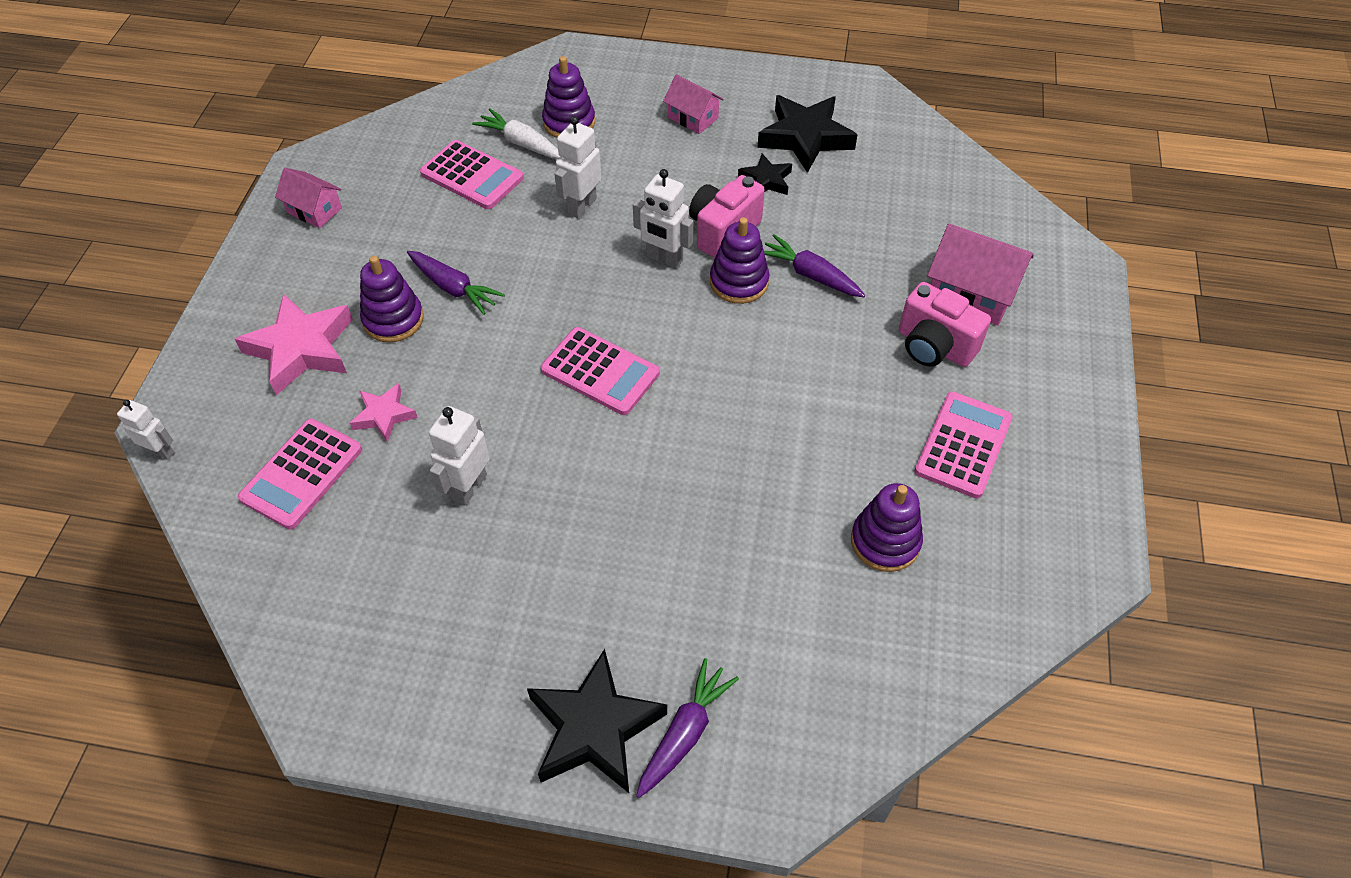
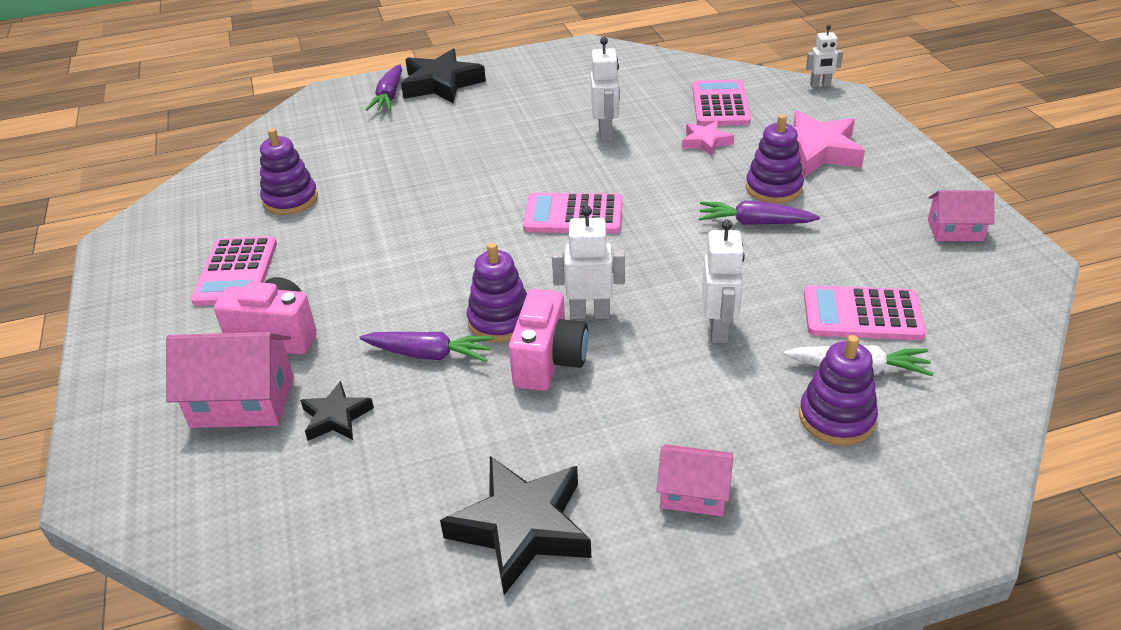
camera: 155 degrees right, 15 degrees down
(766, 180) = (538, 441): black star -> black star (336, 417)

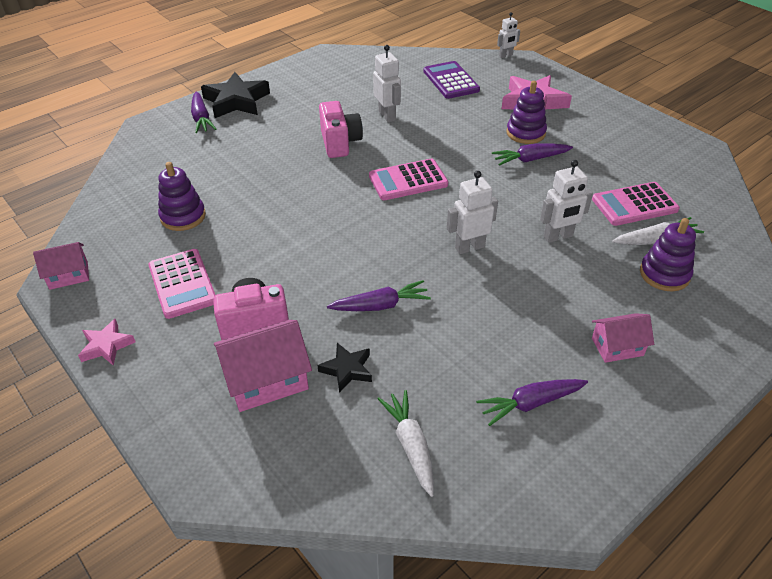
camera: 25 degrees left, 5 degrees up
(341, 527) = (410, 445): none -> white carrot
(500, 321) = (413, 268): purple stacking toy -> none
(521, 528) = (530, 404): black star -> purple carrot
(549, 362) = (467, 288): pink camera -> pink camera (340, 143)
(706, 142) = (460, 109): pink star -> pink star (106, 346)
(718, 329) = (558, 237): white robot -> white robot turned 90 degrees clockwise
(720, 104) = (450, 81): pink calculator -> purple calculator
(955, 230) = (650, 138): pink house -> pink house (69, 275)

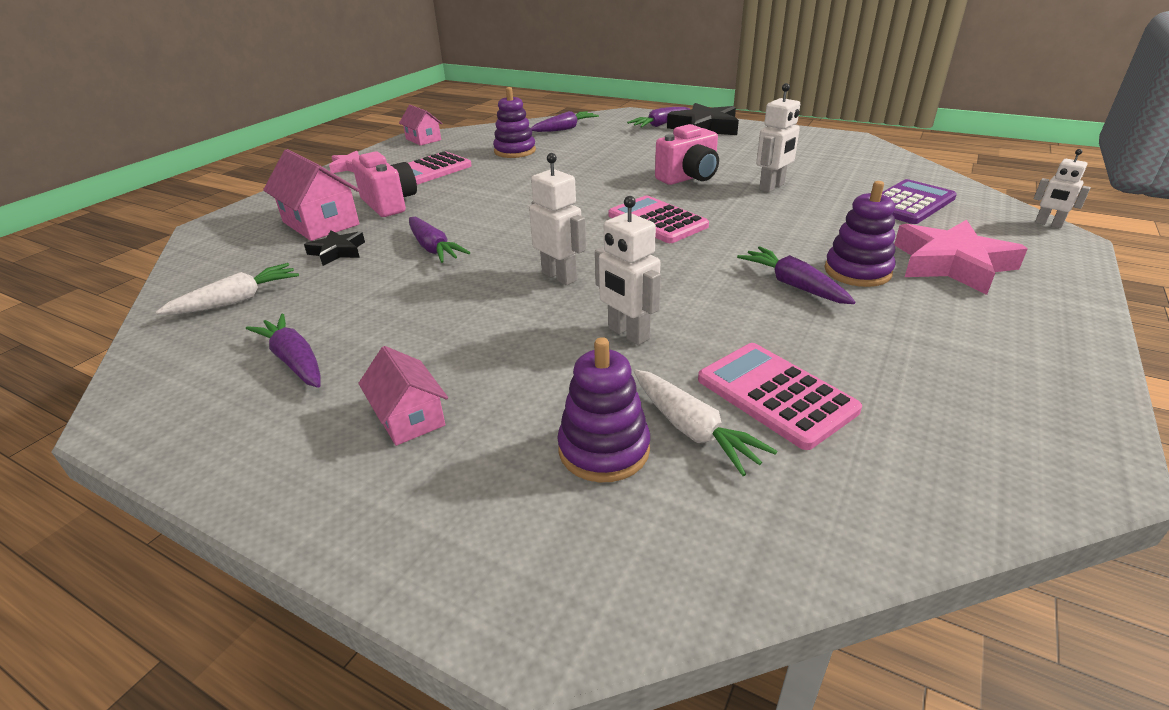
camera: 70 degrees right, 10 degrees down
(150, 172) = (565, 129): none -> purple carrot

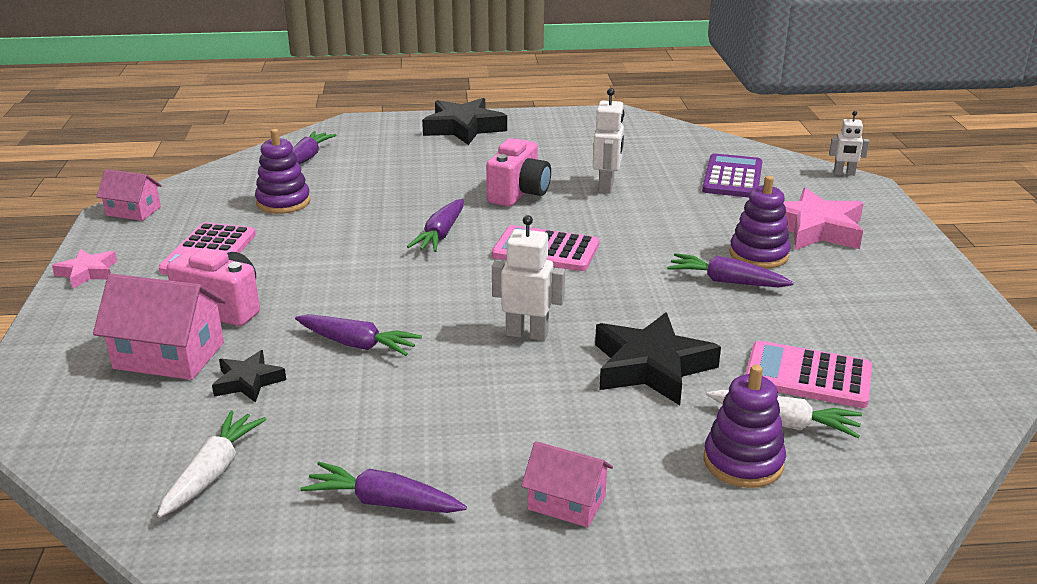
camera: 35 degrees left, 5 degrees down
(628, 334) = (651, 367): white robot -> black star
(660, 125) = (410, 132): purple carrot -> purple carrot (440, 235)

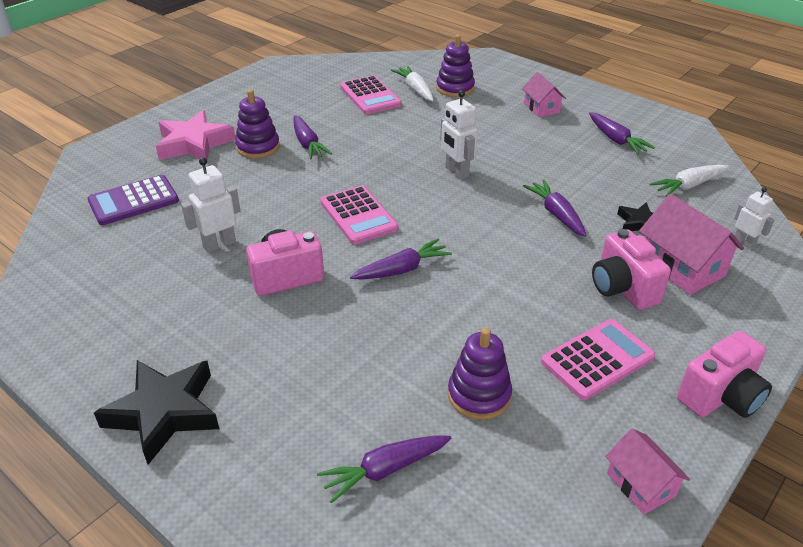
camera: 135 degrees left, 10 degrees up
(87, 272) = (720, 397): pink star -> pink camera
(651, 367) = (425, 129): black star -> none
(844, 173) = (75, 164): white robot -> white robot (744, 243)

